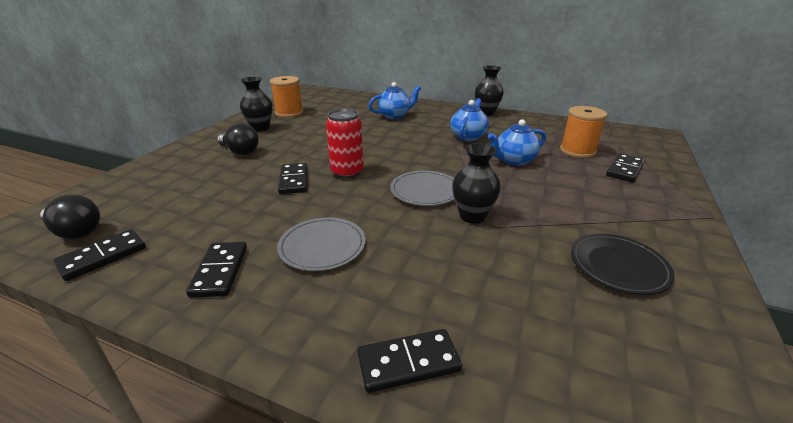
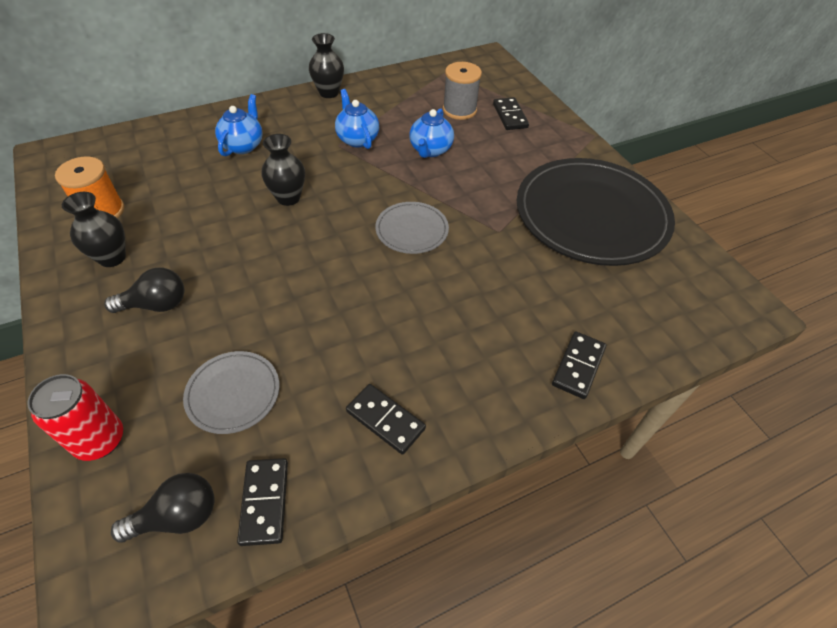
camera: 50 degrees left, 20 degrees up
(293, 180) = (286, 298): black domino -> none
(322, 246) = (420, 338): grey plate -> grey plate (233, 393)
(347, 172) = (319, 254): red can -> red can (100, 440)
(472, 216) = (475, 232): black vase -> black vase (288, 198)
(577, 151) = (459, 110): orange spool -> grey spool
(618, 266) = (591, 215): black plate -> black plate, size x2.18

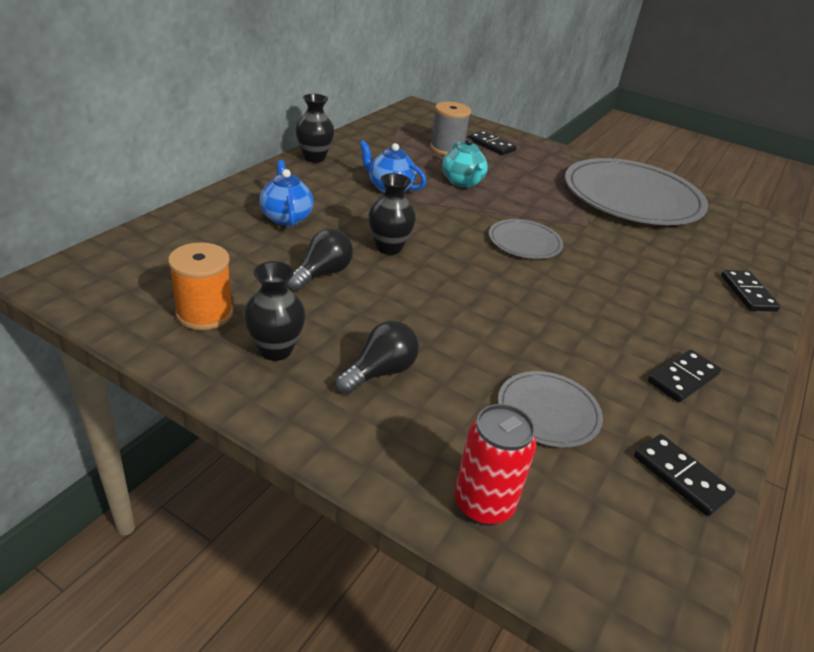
camera: 35 degrees left, 15 degrees down
(178, 516) = (633, 524): black light bulb -> black light bulb (322, 273)
(385, 420) = (682, 378): black domino -> black domino turned 45 degrees counterclockwise
(430, 150) = (462, 182): blue teapot -> turquoise teapot
(591, 215) = (632, 197): black plate -> grey plate

